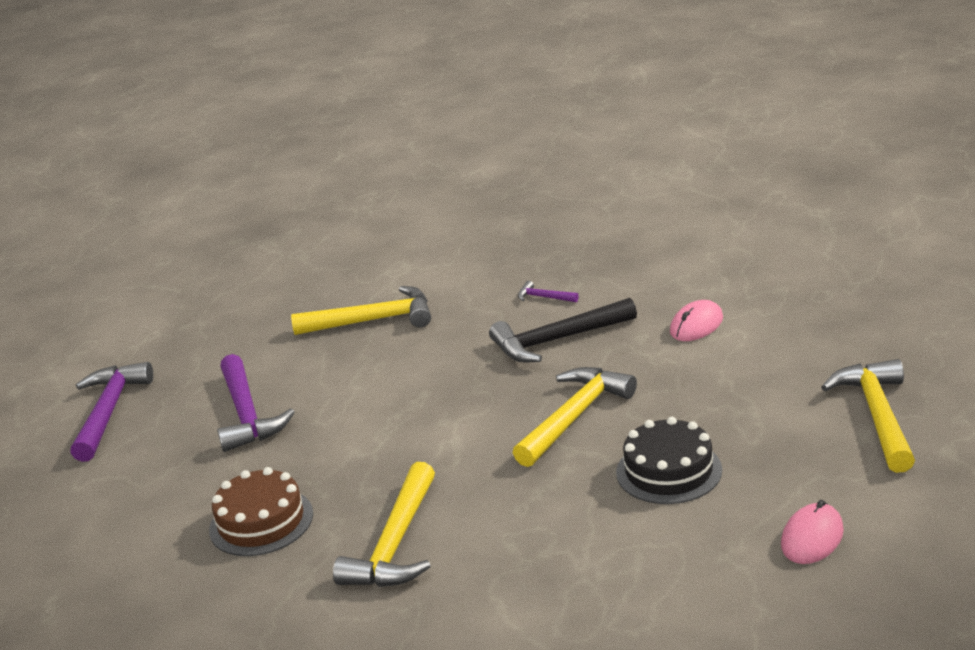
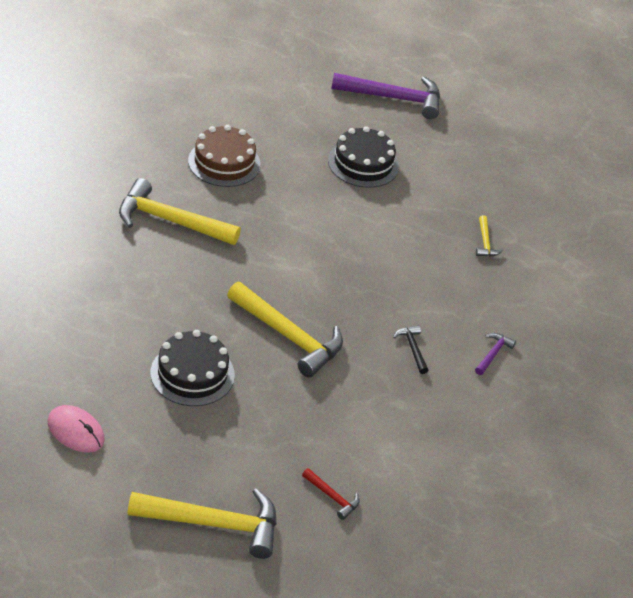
camera: 85 degrees right, 15 degrees up
(247, 414) = (363, 163): purple hammer -> black cake
(373, 320) = (485, 242): yellow hammer -> yellow hammer, size x0.45
(557, 340) = (412, 348): black hammer -> black hammer, size x0.45
(696, 325) = (407, 445): pink mouse -> none
(791, 355) = (332, 497): none -> red hammer

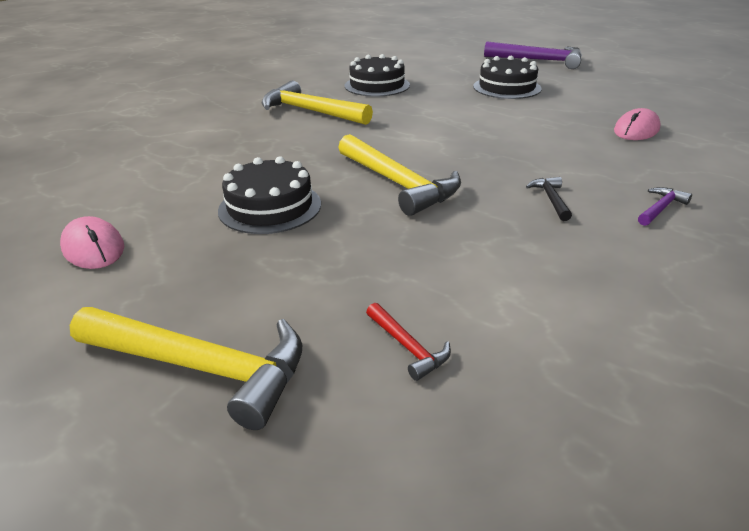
camera: 20 degrees right, 10 degrees down
(224, 162) = (377, 85): brown cake -> black cake
(485, 242) = (636, 130): yellow hammer -> pink mouse

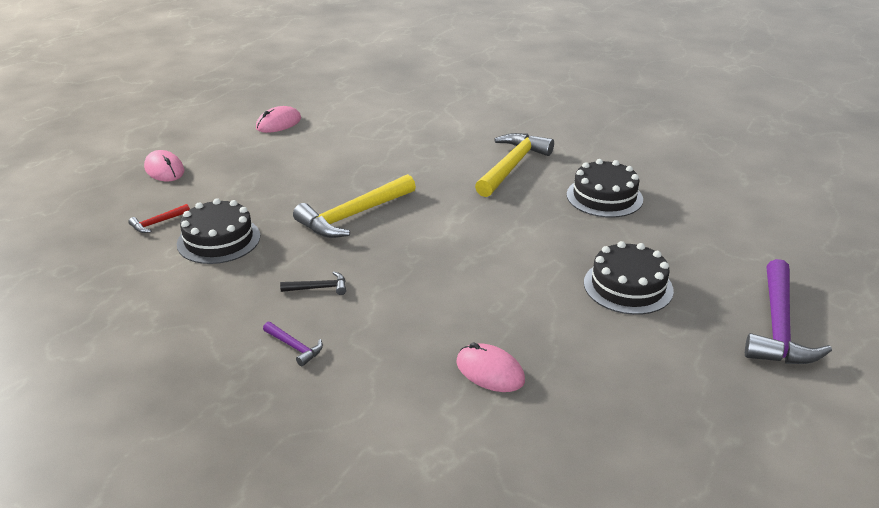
camera: 85 degrees right, 0 degrees up
(201, 367) = (164, 170): yellow hammer -> pink mouse
(270, 207) = (321, 168): black cake -> black cake (219, 240)

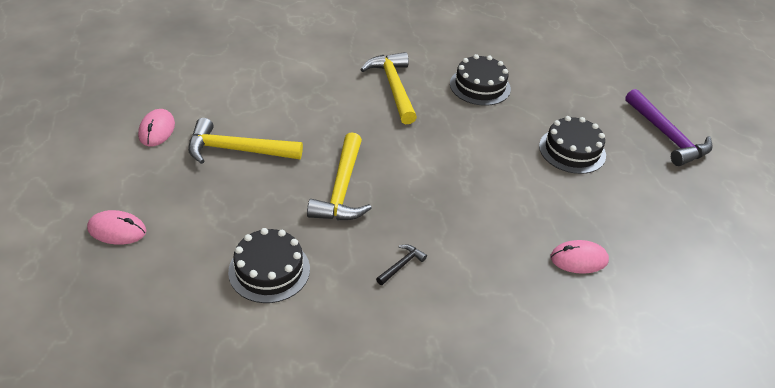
camera: 45 degrees left, 10 degrees up
(157, 223) = (192, 285): red hammer -> none
(294, 347) = (450, 322): purple hammer -> none
(314, 157) = (237, 150): none -> yellow hammer

